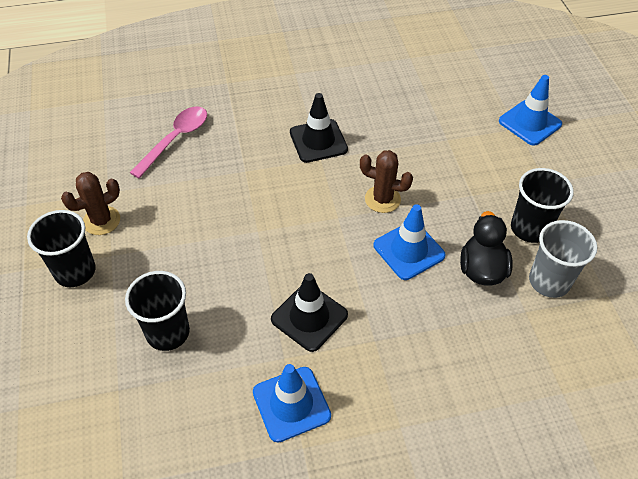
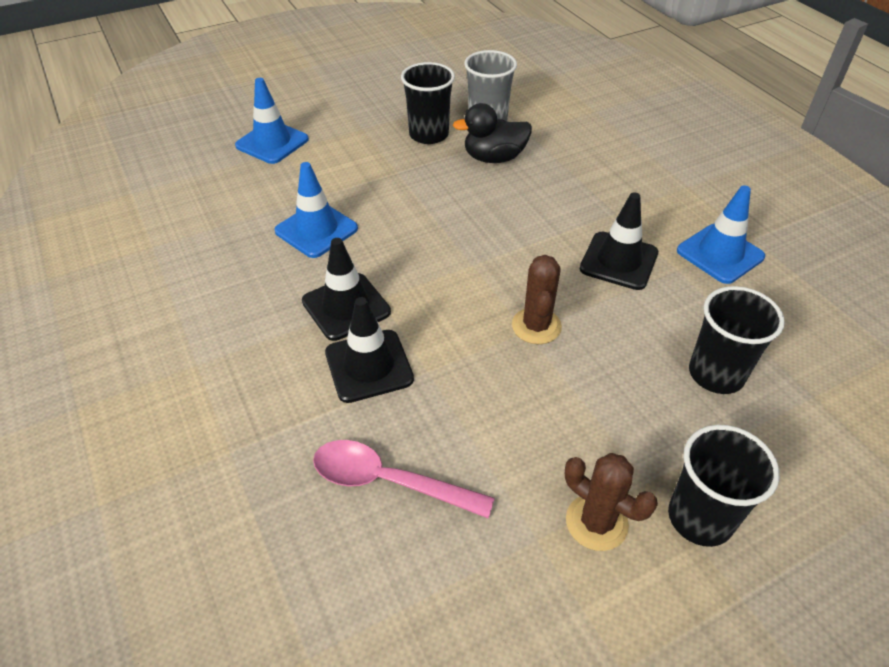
camera: 105 degrees left, 5 degrees down
(261, 144) = (369, 366): none -> black traffic cone
(382, 199) = (429, 233): brown cactus -> brown cactus (536, 326)
(409, 250) = (494, 205): blue traffic cone -> blue traffic cone (316, 230)

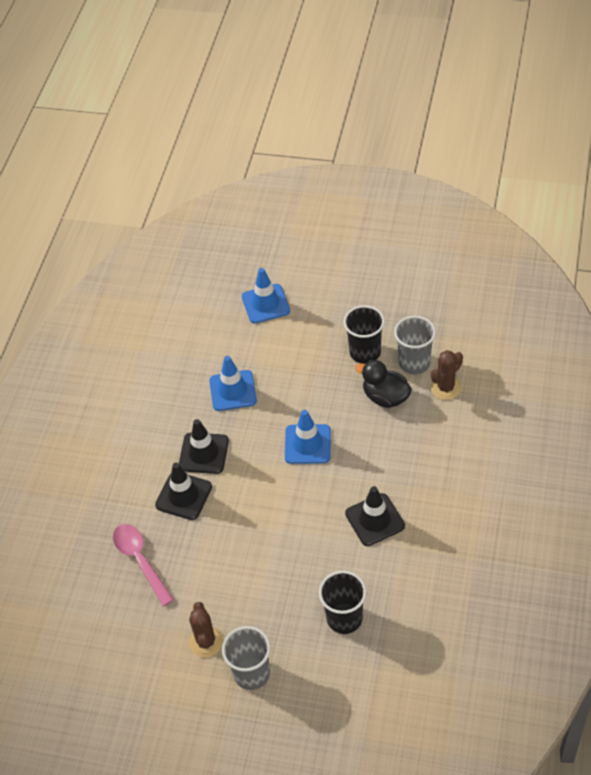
camera: 45 degrees right, 5 degrees up
(536, 326) = (285, 529): brown cactus -> brown cactus (446, 388)
(700, 518) = (251, 673): black cup -> grey cup
(720, 254) = (440, 554): blue traffic cone -> blue traffic cone (307, 444)

